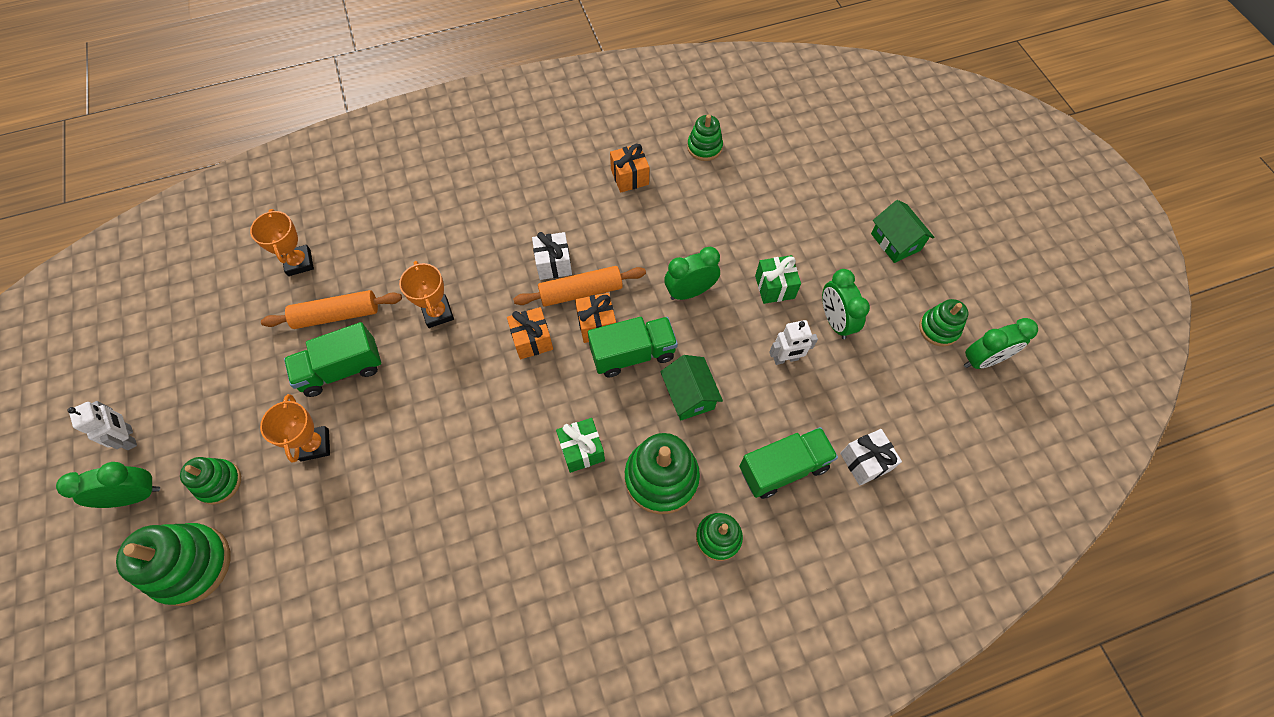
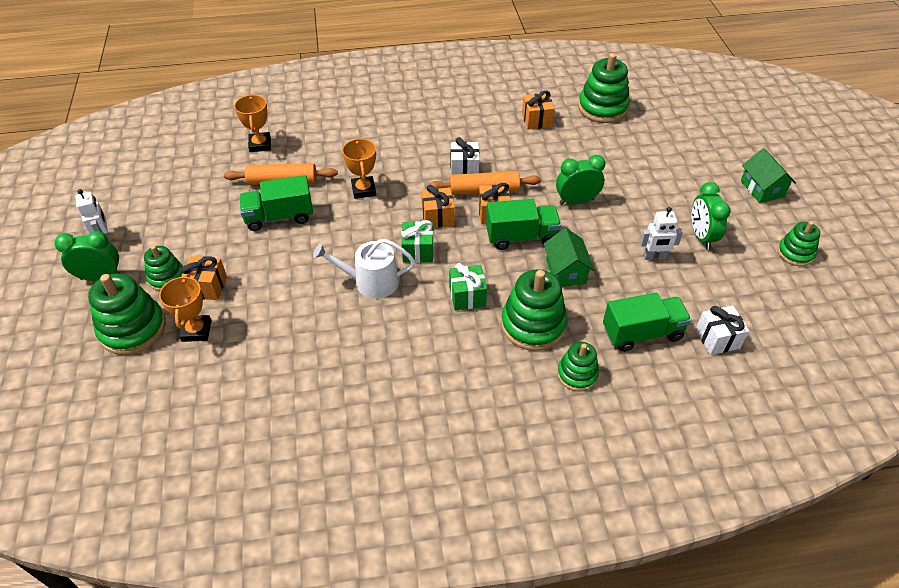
camera: 10 degrees right, 15 degrees down
(271, 488) = (207, 287): none -> orange gift
(315, 445) = (248, 263): orange trophy -> orange trophy (196, 331)
(467, 448) = (370, 282): none -> white watering can
(704, 147) = (602, 108): green stacking toy -> green stacking toy, size x1.67
(774, 287) = (650, 207): green gift -> green gift (418, 251)
(982, 360) = (834, 280): green clock -> none

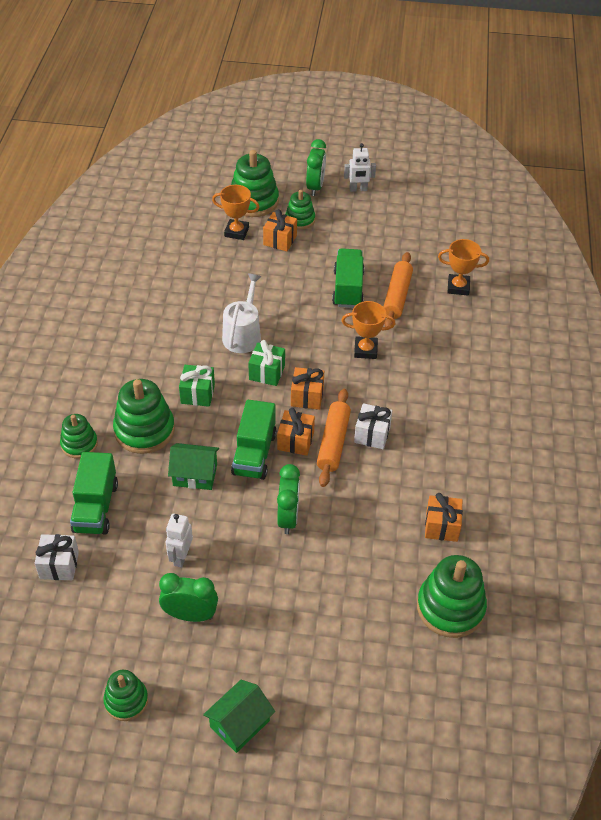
camera: 105 degrees right, 0 degrees up
(762, 189) = (240, 724): green house -> green house turned 45 degrees counterclockwise

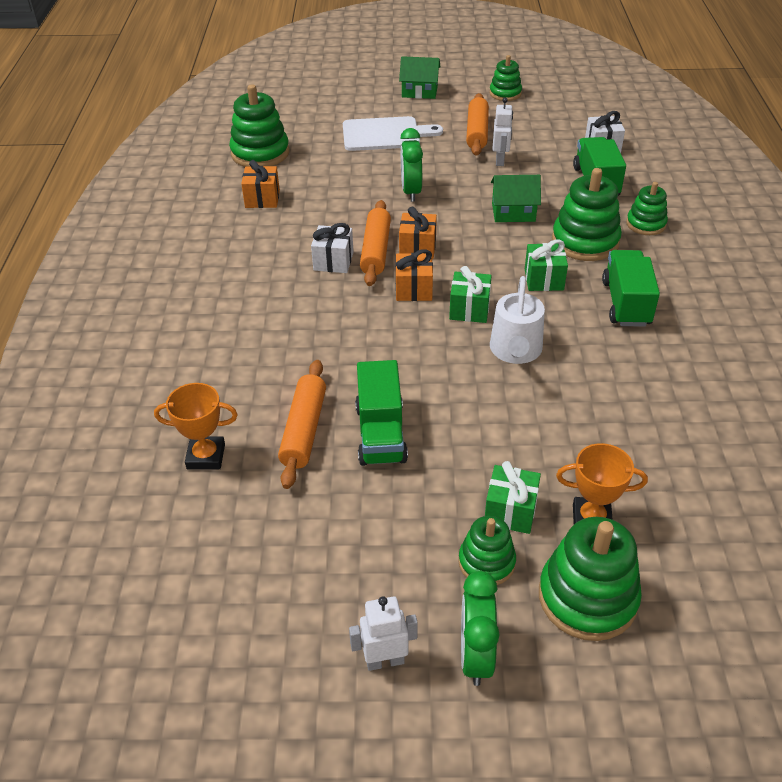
camera: 175 degrees right, 5 degrees down
(190, 615) = (477, 132): green clock -> orange rolling pin
(240, 724) = (419, 91): green house -> green house turned 60 degrees clockwise
(254, 454) = (459, 233): green truck -> green truck (626, 303)
(280, 240) = (510, 511): orange gift -> green gift
(301, 625) = (385, 134): none -> white cutting board
(365, 350) = (347, 348): orange trophy -> none

